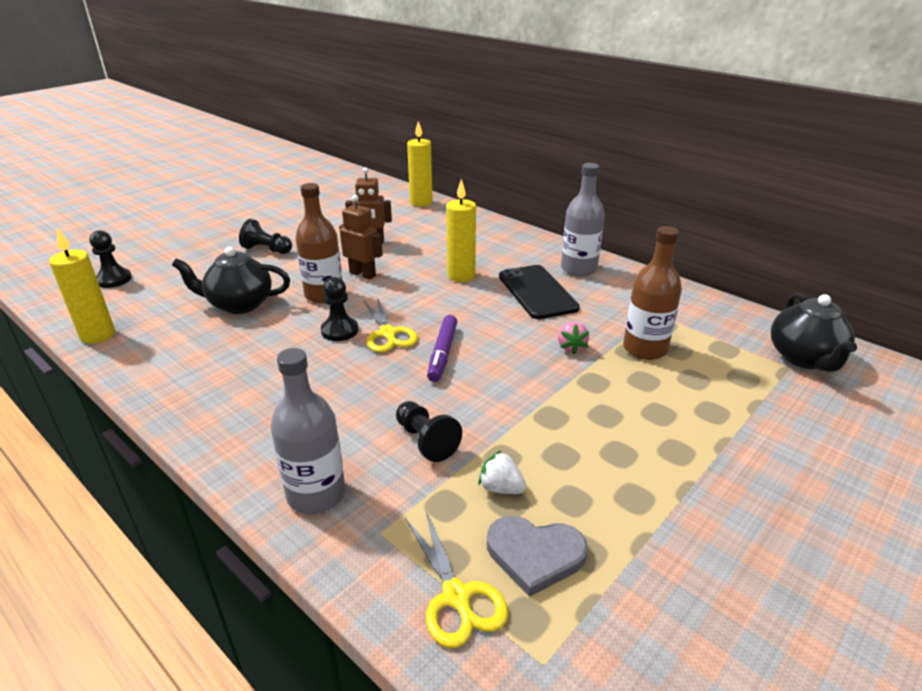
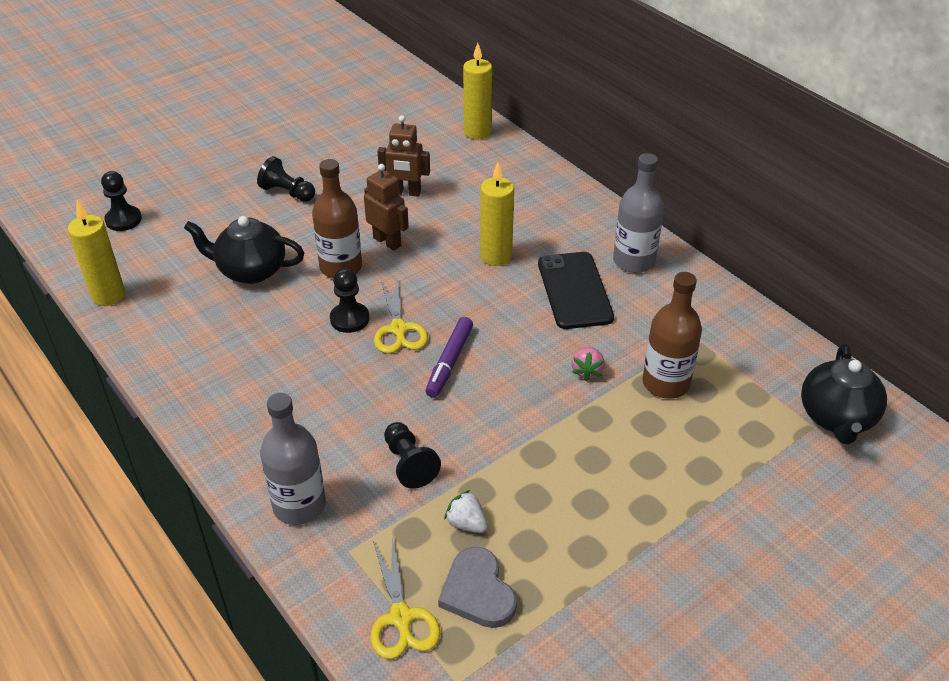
camera: 10 degrees right, 10 degrees up
(534, 555) = (478, 591): grey heart -> grey heart turned 45 degrees clockwise

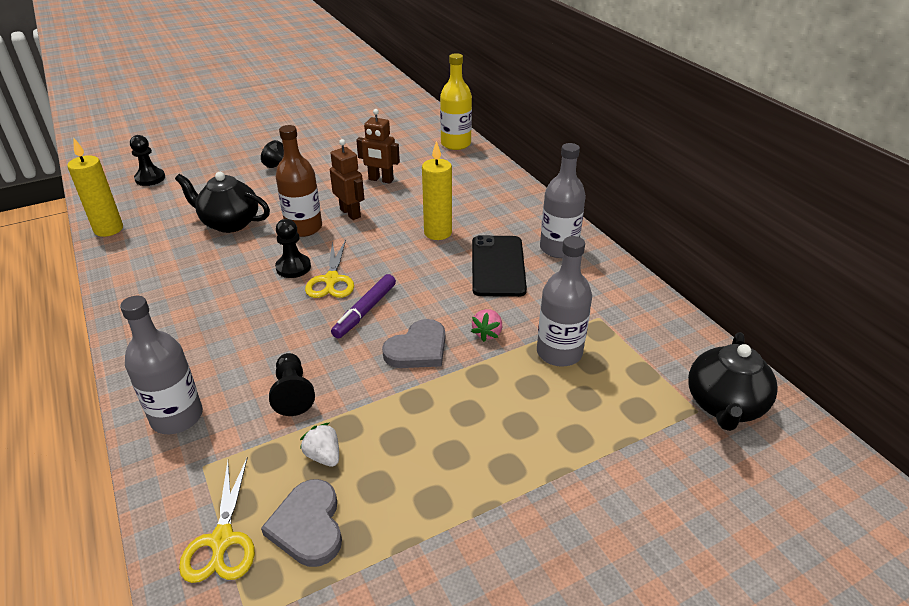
camera: 10 degrees right, 5 degrees down
(477, 132) = (456, 144): yellow candle -> yellow bottle
(520, 398) = (418, 349): none -> grey heart
(665, 383) = (559, 352): brown bottle -> grey bottle

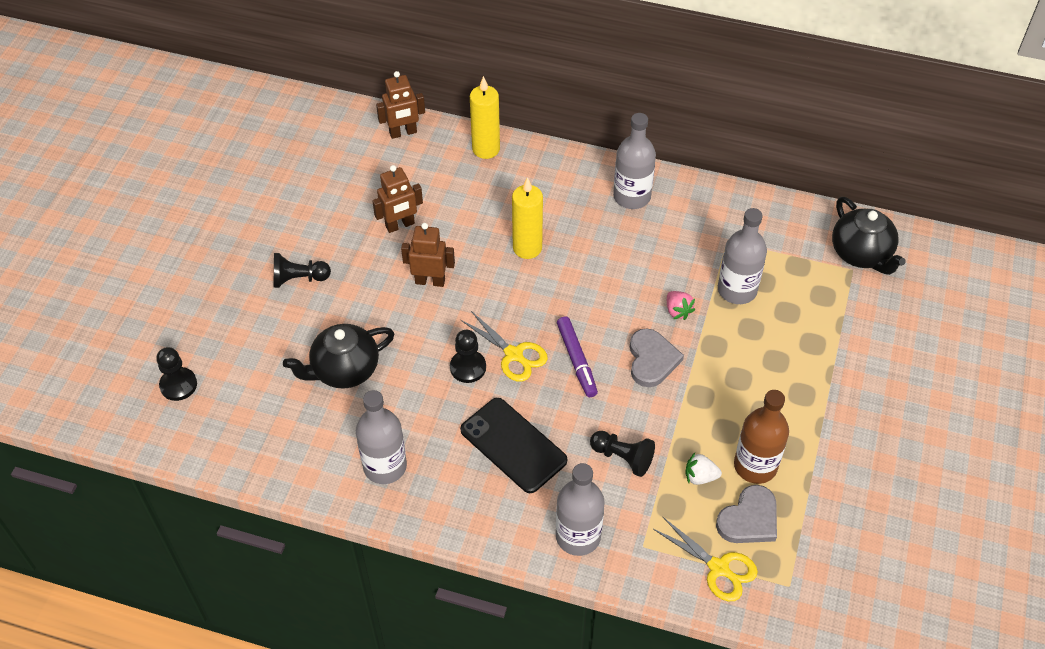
camera: 45 degrees left, 15 degrees up
(109, 229) = (246, 462): yellow candle -> yellow candle (486, 149)
(158, 282) = (385, 466): none -> grey bottle
(304, 228) = (415, 325): brown bottle -> brown bottle (755, 466)
(308, 526) = (749, 519): grey heart -> grey heart turned 75 degrees counterclockwise
(456, 144) = (403, 133): yellow bottle -> brown robot
(498, 266) = (611, 247): black phone -> black phone (513, 445)

